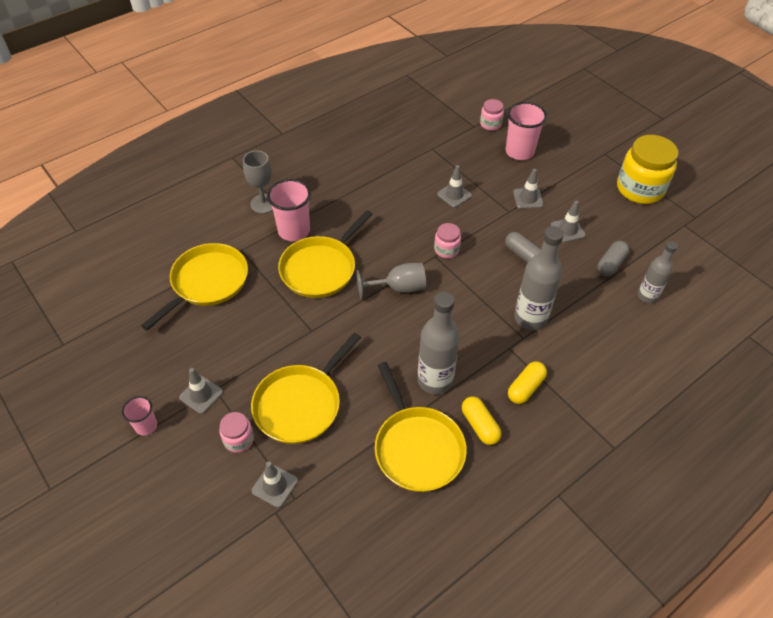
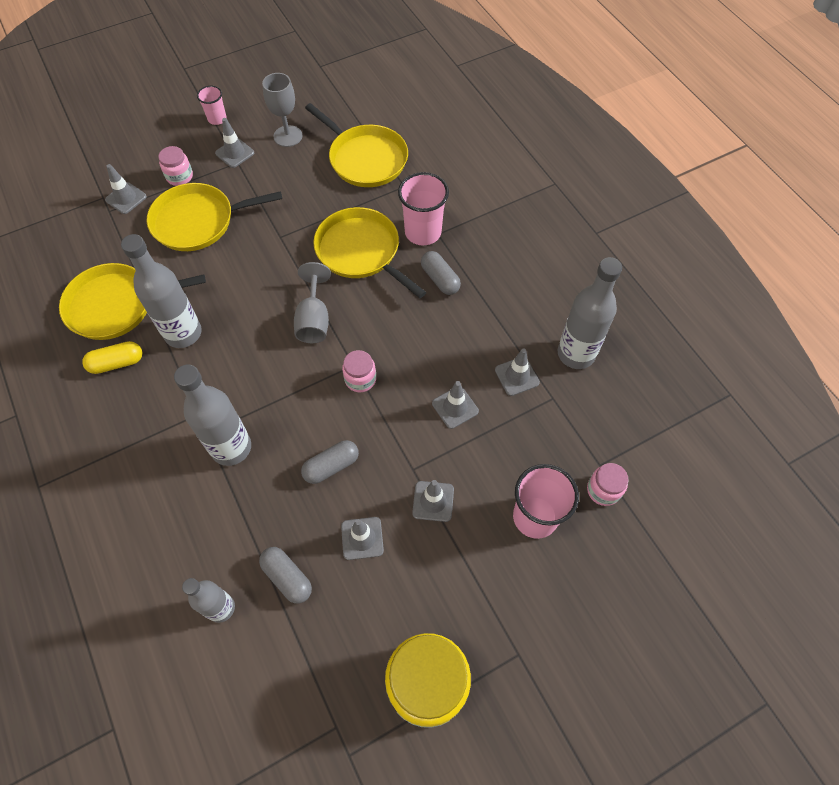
camera: 100 degrees right, 10 degrees up
(263, 204) = (471, 208): grey goblet -> grey goblet (288, 136)
(300, 404) = (198, 221): yellow pan -> yellow pan turned 60 degrees counterclockwise
(341, 215) = (440, 279): none -> grey capsule
(394, 139) = (576, 354): none -> grey bottle
(420, 166) = (517, 376): none -> grey traffic cone
(525, 388) = (142, 417): yellow capsule -> none

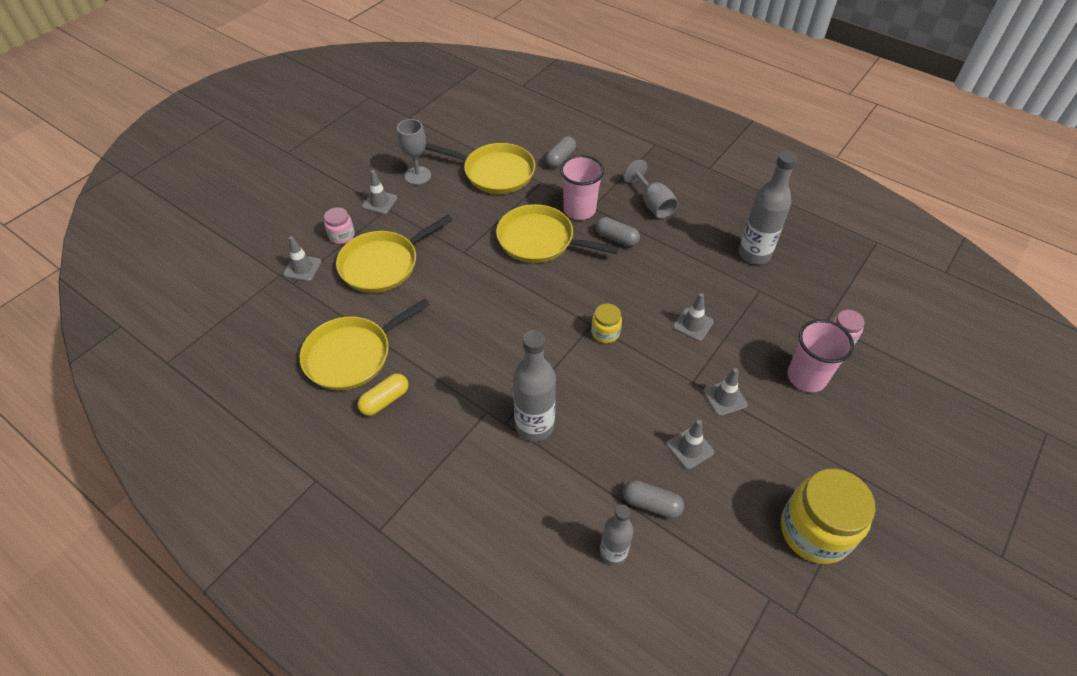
camera: 25 degrees left, 10 degrees down
(183, 333) = (430, 354): grey bottle -> none
(217, 119) = (345, 181): pink cup -> none
(314, 320) = (536, 303): grey goblet -> grey goblet (652, 204)
(331, 466) = (627, 405): grey capsule -> grey capsule (560, 159)
(360, 379) = (605, 332): pink jar -> yellow jar
(517, 376) = (723, 285): grey traffic cone -> none

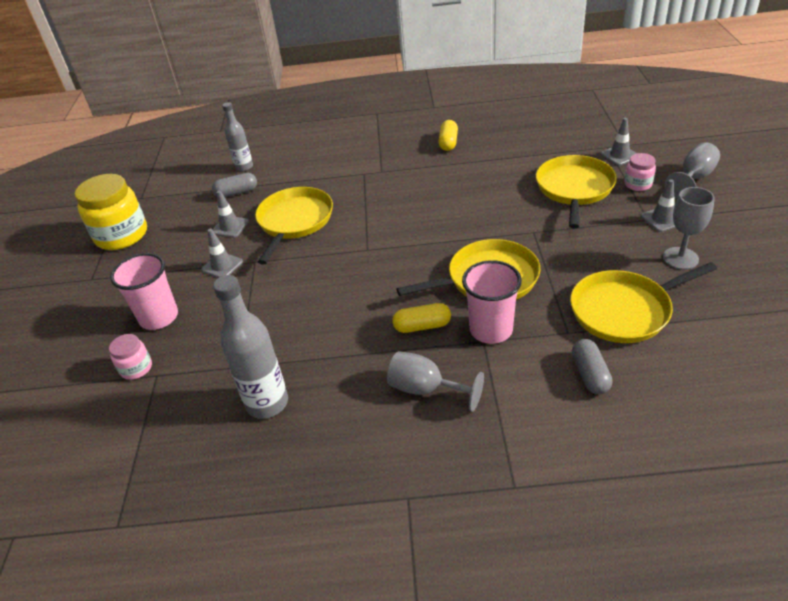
camera: 145 degrees right, 10 degrees down
(305, 213) = (693, 178): none -> grey goblet
(352, 355) = (502, 145): yellow pan -> yellow pan (294, 221)
(534, 426) = (344, 182): grey bottle -> none
(605, 332) = (351, 251): yellow jar -> none
(616, 238) = (422, 326): grey capsule -> yellow capsule
(693, 324) = (283, 298): grey traffic cone -> none

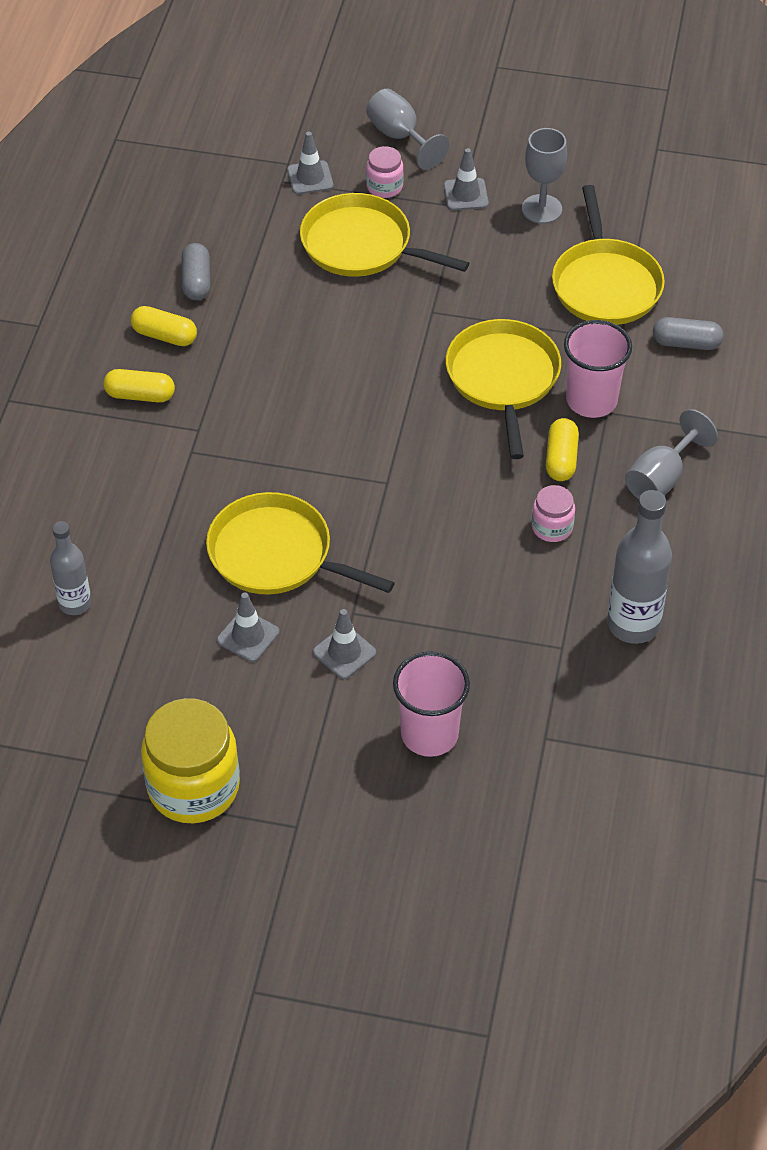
camera: 80 degrees left, 10 degrees up
(136, 368) = (523, 760): pink jar -> pink jar (552, 527)
(236, 193) = (152, 620): grey capsule -> grey capsule (196, 281)
(399, 147) = (140, 395): none -> yellow capsule

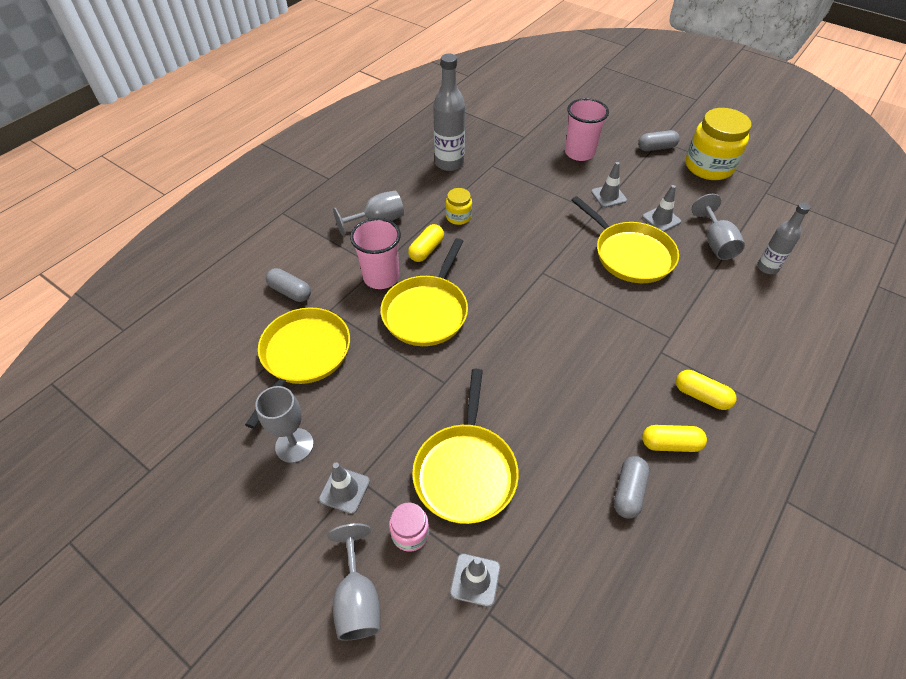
camera: 155 degrees left, 0 degrees up
(156, 621) = (715, 243): none -> grey goblet
(164, 336) = (670, 444): yellow capsule -> yellow capsule turned 45 degrees counterclockwise
(298, 801) = (656, 148): none -> grey capsule
(362, 245) = (466, 471): yellow pan -> yellow pan turned 45 degrees clockwise
(552, 527) = (458, 217): pink jar -> yellow jar

